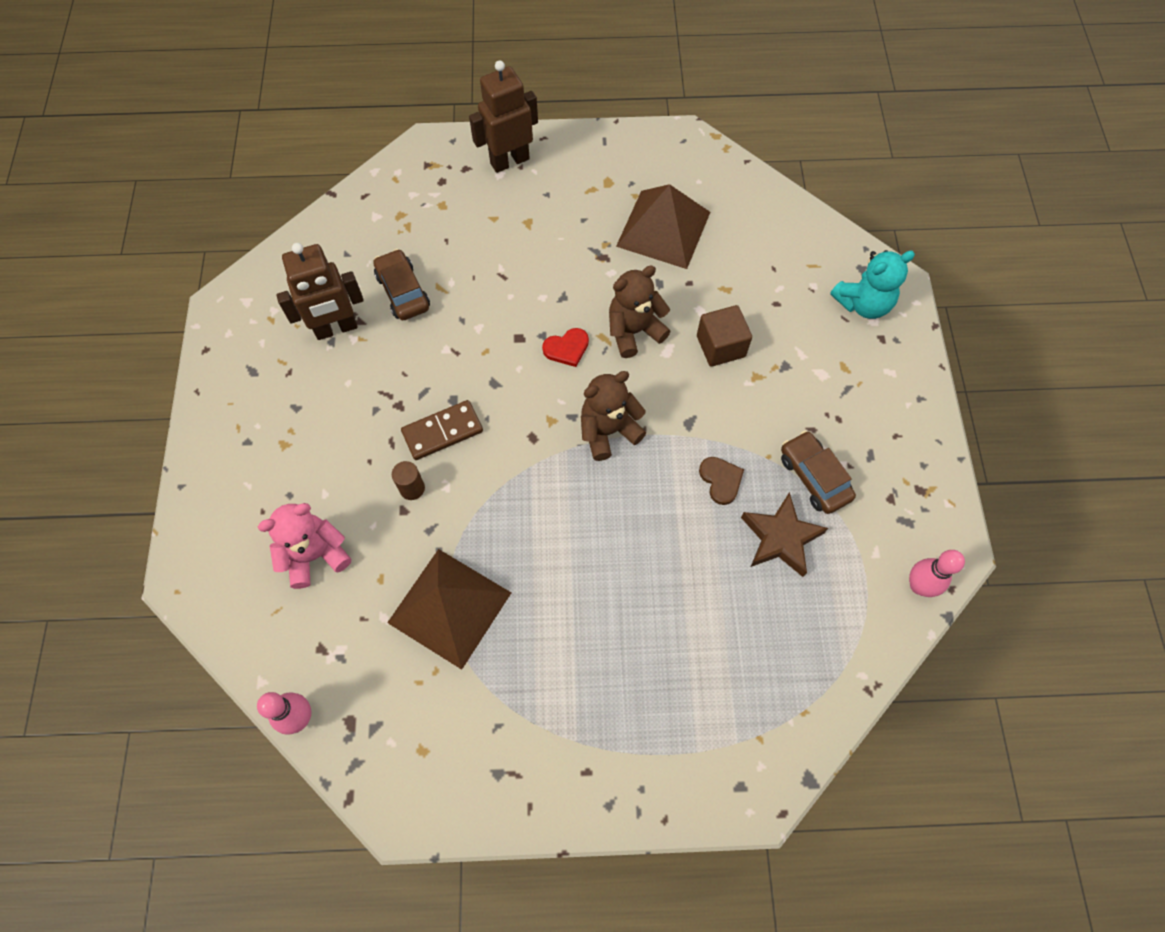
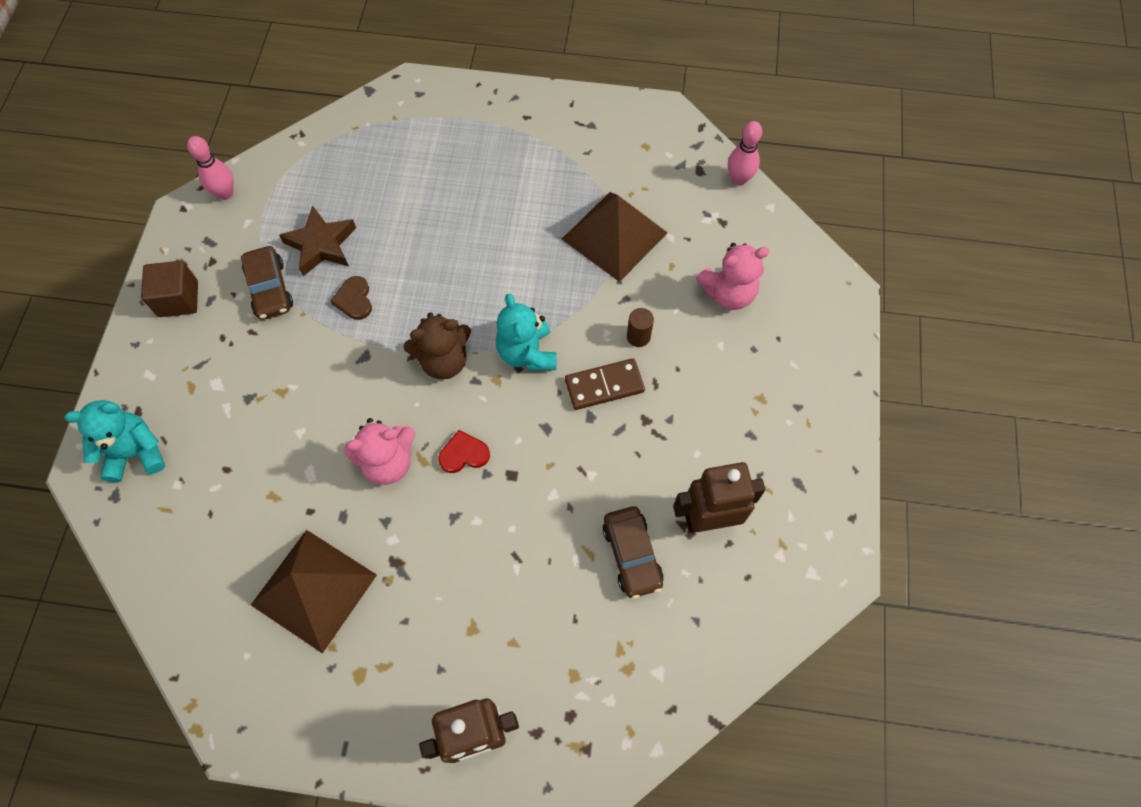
camera: 170 degrees left, 0 degrees up
(526, 452) = (527, 353): none -> turquoise teddy bear
(634, 331) = (388, 462): brown teddy bear -> pink teddy bear
(720, 346) = (304, 429): brown cube -> brown cube (178, 299)

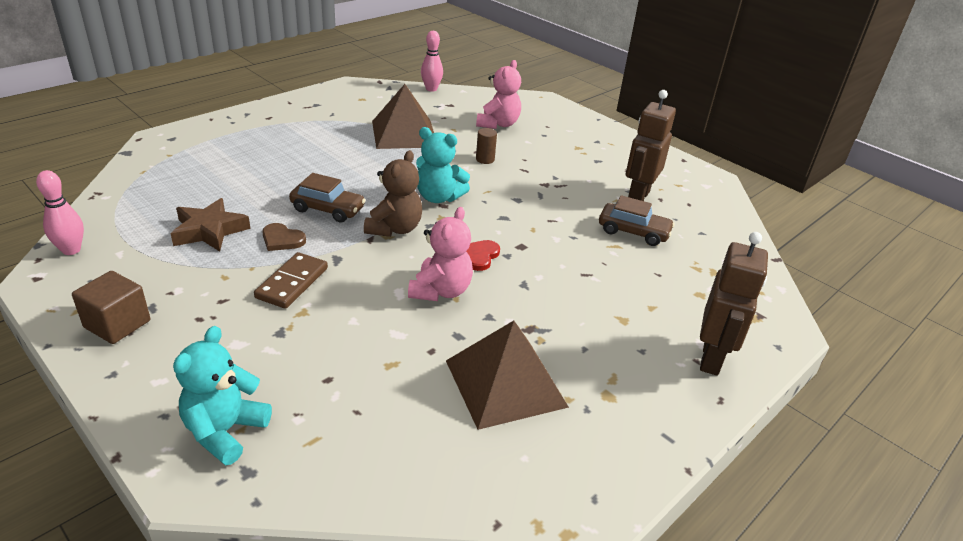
camera: 55 degrees left, 30 degrees down
(270, 289) = (201, 272): brown car -> brown car (328, 209)
(604, 386) = (502, 185): brown domino -> brown domino (292, 283)

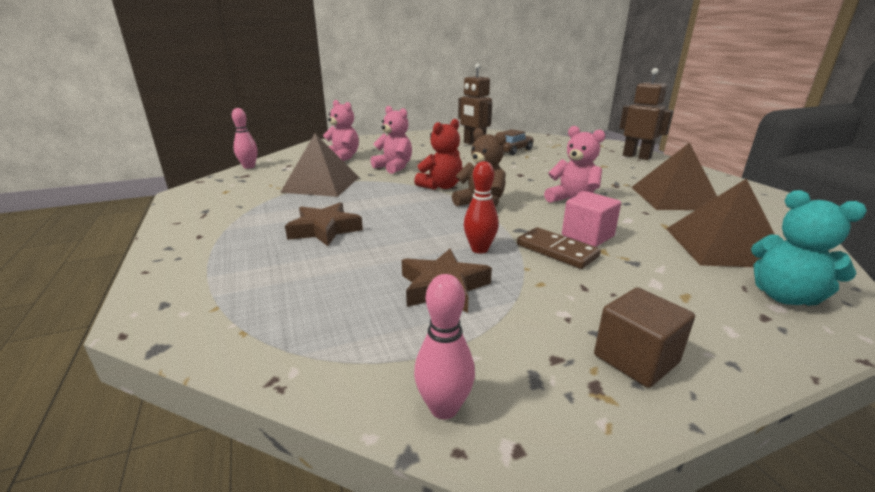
camera: 65 degrees left, 10 degrees down
(282, 239) = (479, 249): brown heart -> red bowling pin
(297, 160) = (324, 229): none -> brown star
(328, 209) = (434, 225): brown car -> none
(336, 302) = (587, 236): none -> pink cube
(341, 406) = (723, 247): none -> brown pyramid
(438, 197) = (441, 186): turquoise teddy bear -> red teddy bear
(479, 256) = (530, 186): red heart -> none
(485, 159) = (394, 167): brown cylinder -> pink teddy bear

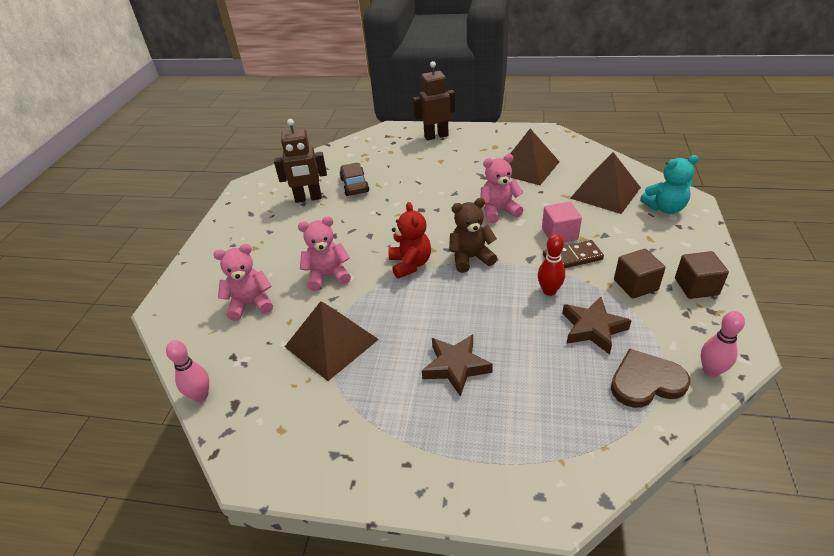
camera: 55 degrees left, 15 degrees up
(375, 344) = (646, 381): none -> brown heart
(564, 302) = (635, 285): none -> brown cube

